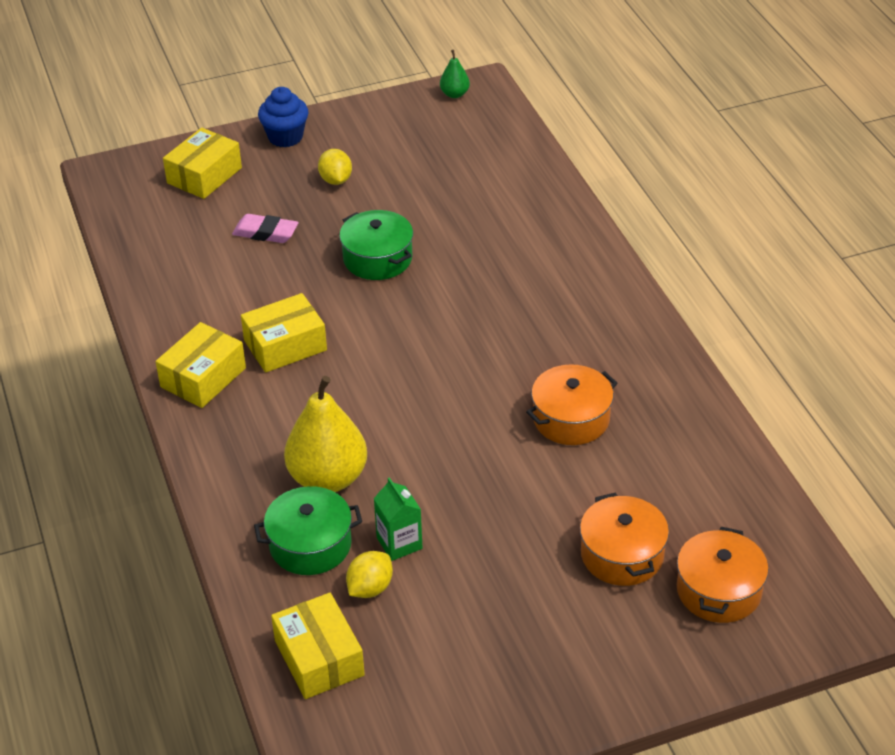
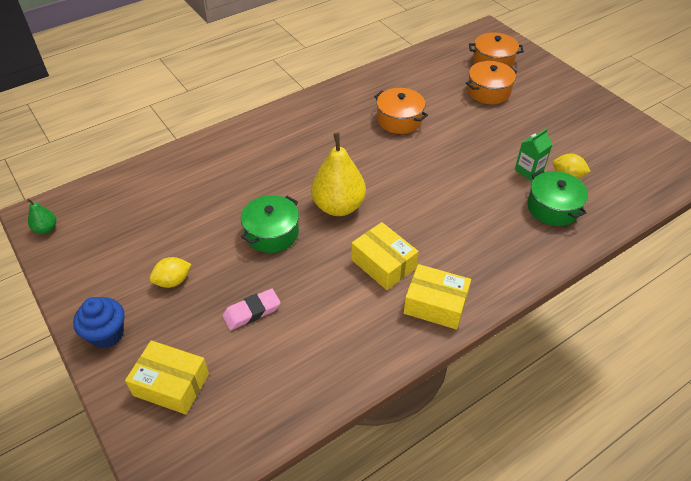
camera: 105 degrees left, 5 degrees up
(265, 233) = (251, 312): pink eraser -> pink eraser turned 60 degrees clockwise
(319, 658) = (626, 186): yellow box -> none
(328, 478) = (497, 212): yellow pear -> yellow pear (338, 206)

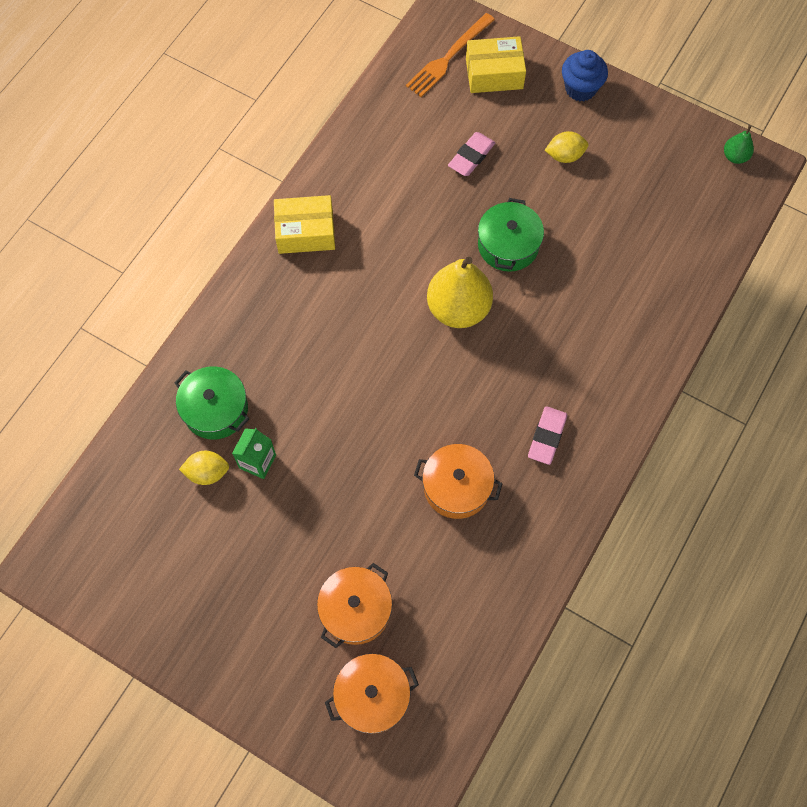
camera: 155 degrees right, 20 degrees up
(173, 281) = (564, 156): yellow lemon -> yellow lemon turned 45 degrees clockwise
(202, 424) = (448, 57): none -> orange fork
(327, 124) = (547, 437): none -> pink eraser
(383, 264) = (375, 256): yellow box -> none

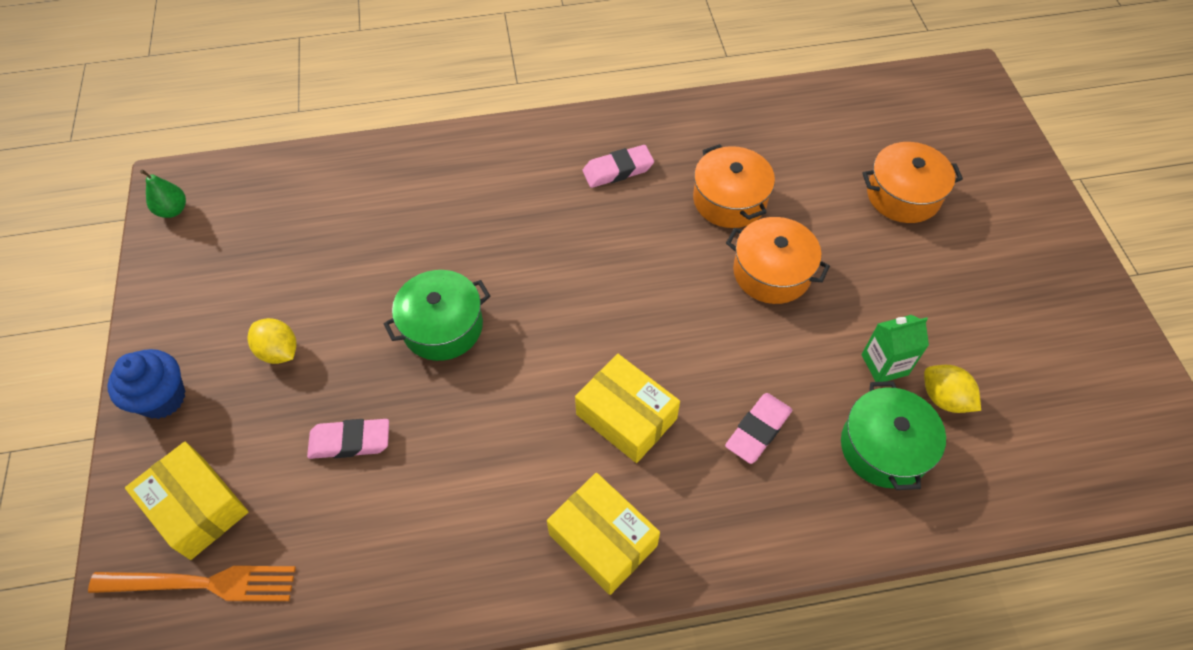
camera: 130 degrees left, 10 degrees down
(288, 354) = (758, 430): none -> pink eraser
(360, 295) = (626, 416): none -> yellow box
(372, 696) = (943, 141): orange pot -> orange pot (772, 272)
(458, 308) = (557, 318): yellow pear -> none

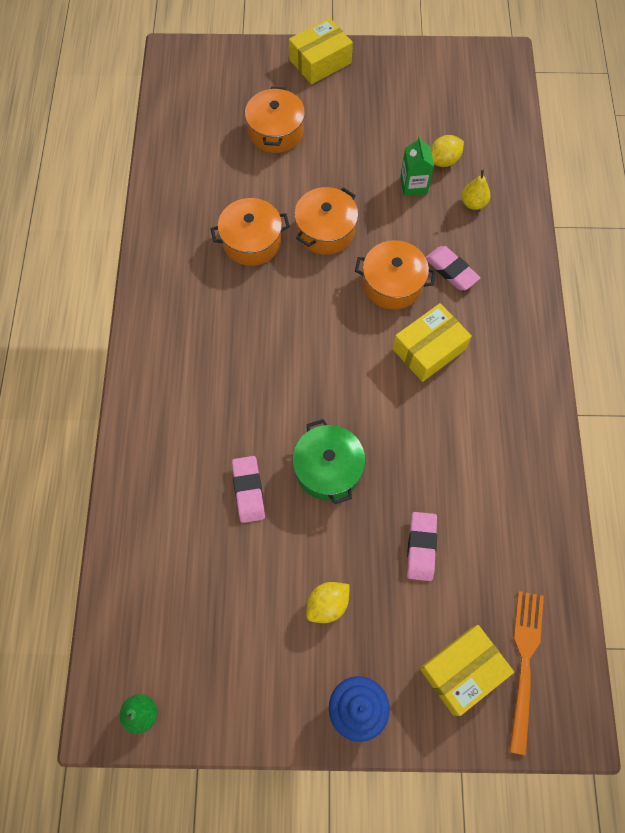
camera: 80 degrees left, 10 degrees up
(603, 540) = (518, 380): yellow box -> yellow box (320, 61)
(618, 170) = (199, 313): pink eraser -> pink eraser (248, 490)
(714, 360) = (392, 284): none -> orange pot
(884, 447) = (473, 203): green pot -> yellow pear

